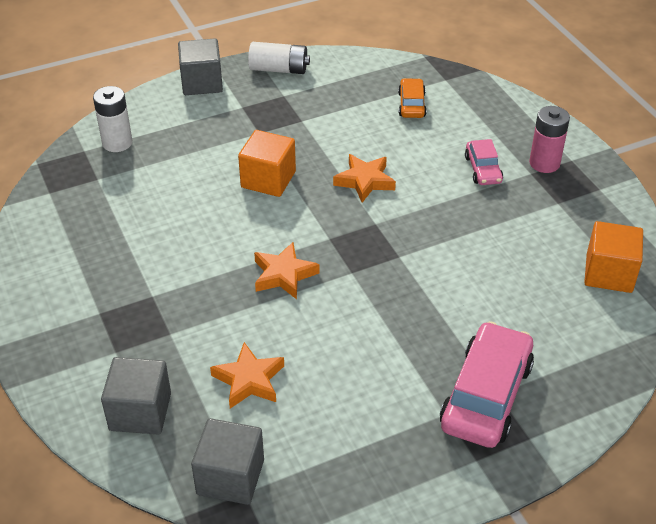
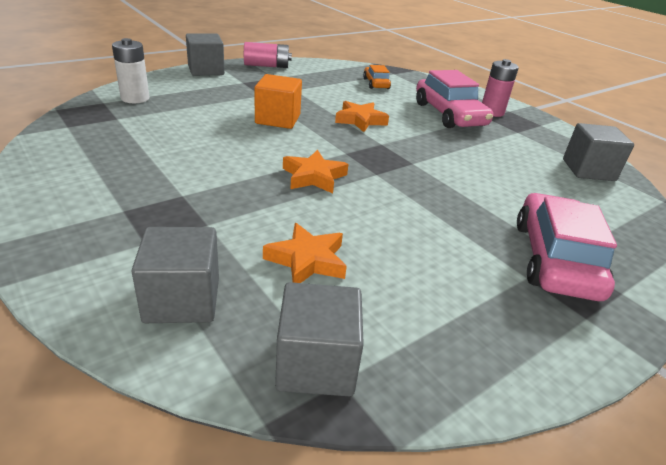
camera: 15 degrees left, 10 degrees down
(279, 69) = (267, 66): white battery -> pink battery
(483, 169) = (449, 115): pink car -> pink car, size x1.90
(609, 273) = (588, 170): orange cube -> grey cube

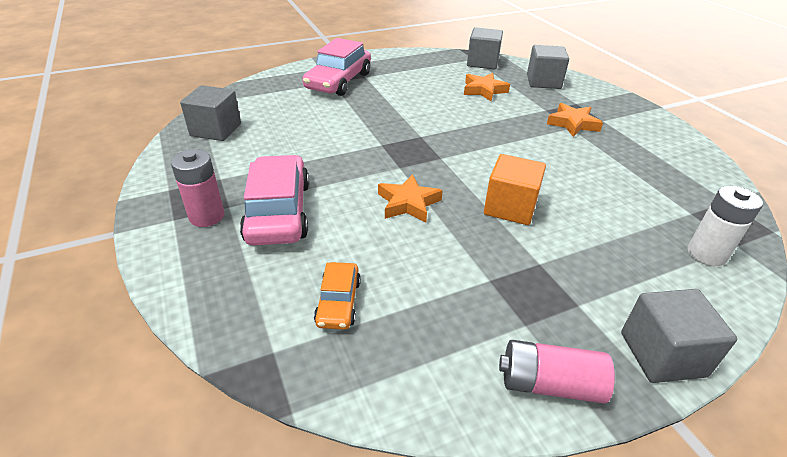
camera: 165 degrees left, 5 degrees up
(314, 177) = (474, 136): orange star -> orange star (573, 124)

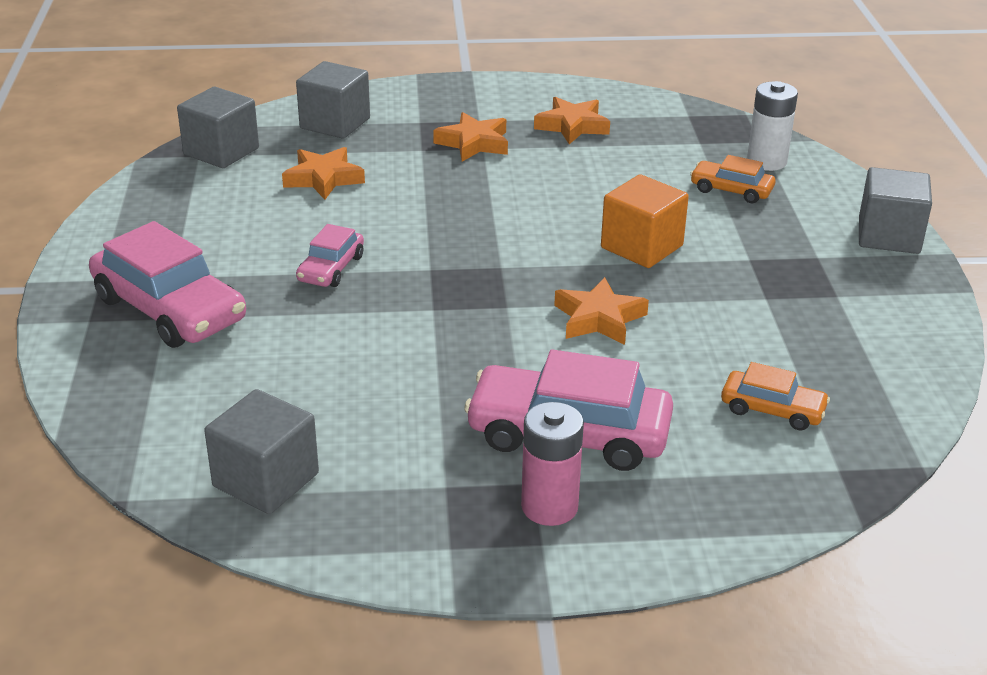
camera: 70 degrees left, 5 degrees down
(399, 109) = (331, 268): none -> pink car
(549, 384) = (912, 305): pink battery -> none
(635, 240) = (731, 190): none -> orange car
(640, 153) = (572, 126): none -> orange star

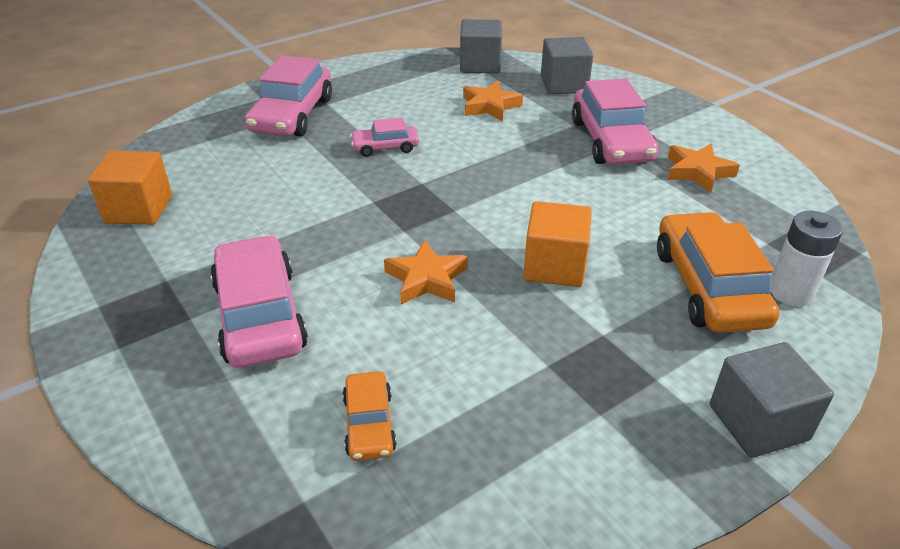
camera: 60 degrees right, 5 degrees up
(266, 480) = (139, 209): grey cube -> orange cube
(474, 143) = (610, 141): orange star -> pink car
(549, 507) = (164, 336): pink battery -> none
(731, 190) = (709, 286): orange car -> orange car, size x1.90

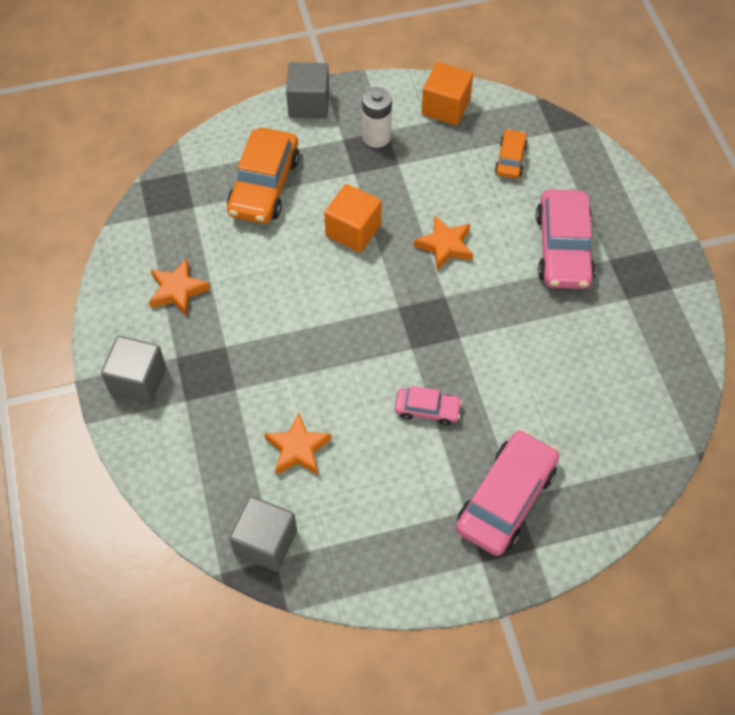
camera: 160 degrees left, 20 degrees up
(139, 209) = (654, 386): orange cube -> orange cube (445, 107)
(564, 85) = (198, 465): grey cube -> grey cube (138, 380)
(610, 141) = (218, 354): pink car -> none
(790, 292) = (217, 167): white battery -> white battery (376, 137)

